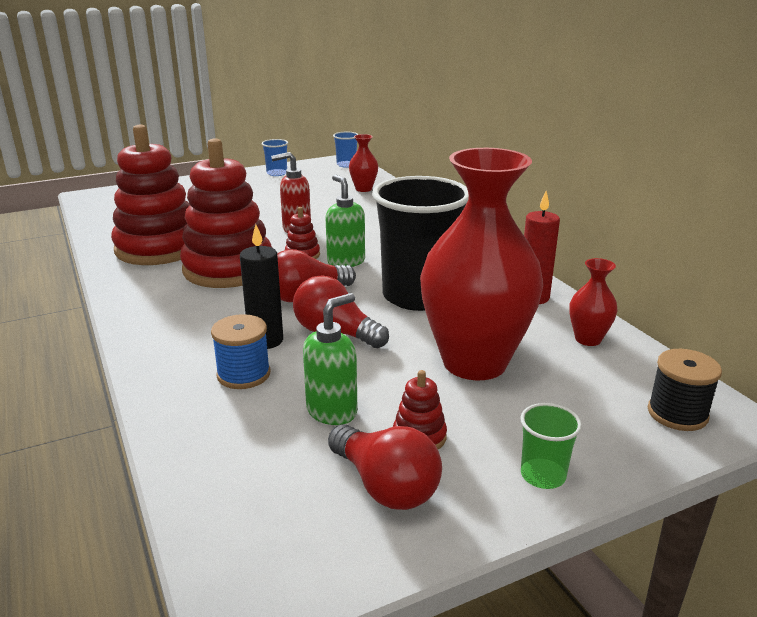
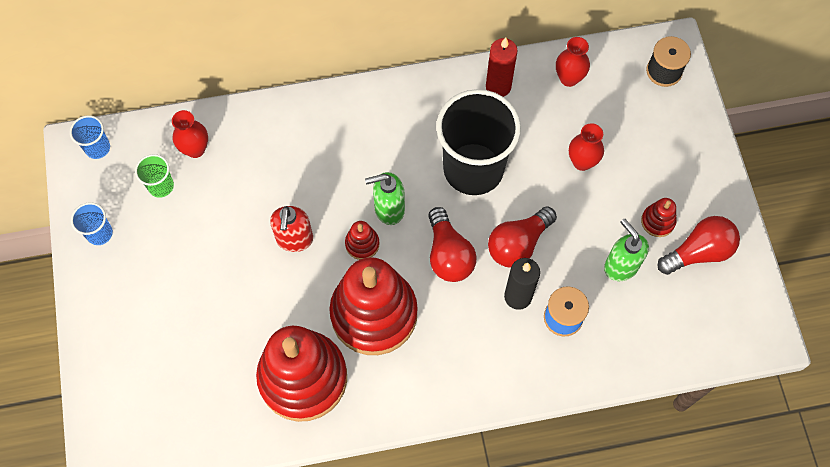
camera: 75 degrees left, 40 degrees up
(474, 362) = (582, 162): red vase -> red vase, size x0.42
(543, 475) = (704, 168): green cup -> green cup (161, 186)

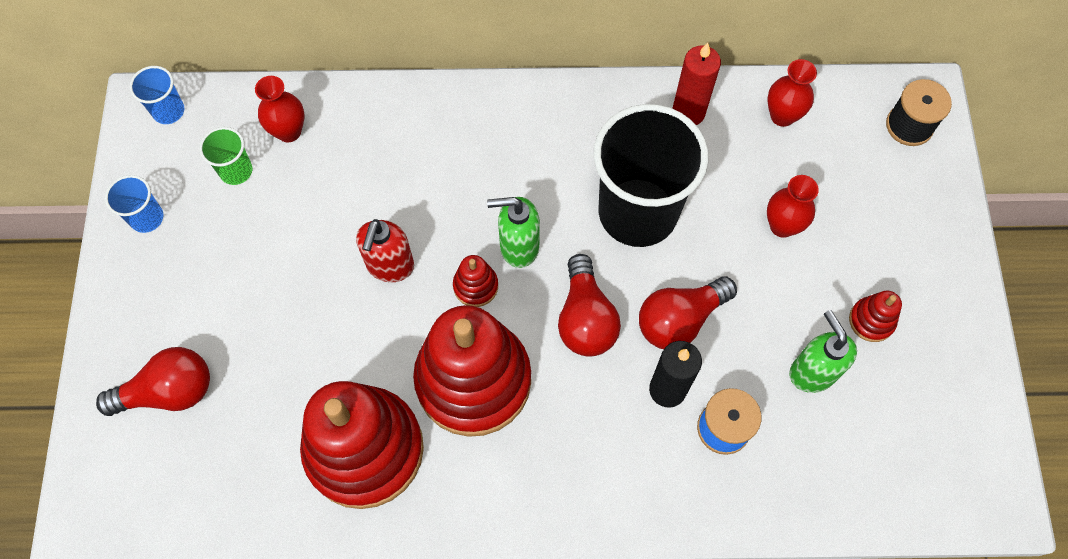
camera: 10 degrees right, 0 degrees up
(698, 252) = (921, 370): red light bulb -> red light bulb (169, 391)

